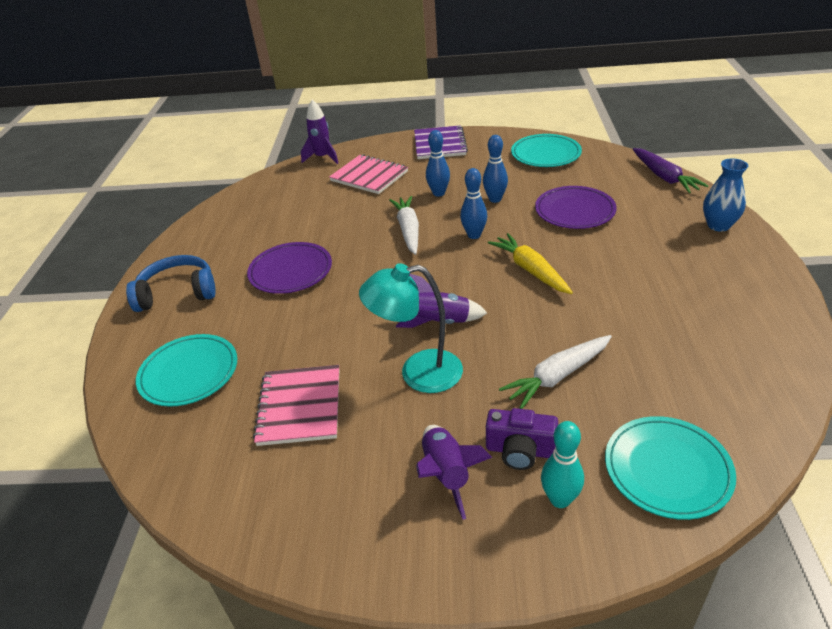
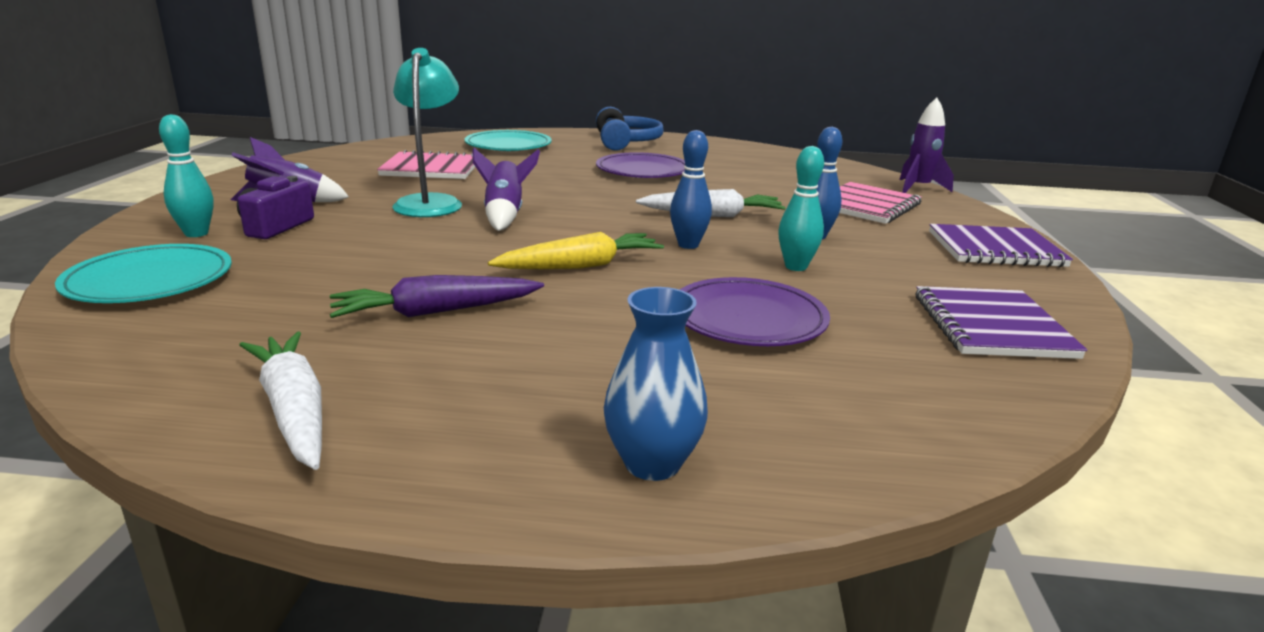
camera: 90 degrees right, 15 degrees down
(495, 199) = (796, 267): blue bowling pin -> turquoise bowling pin
(545, 154) = (991, 326): turquoise plate -> purple notebook
(557, 376) = (355, 253): white carrot -> white carrot (294, 410)
(664, 177) = (908, 445): purple carrot -> purple carrot (436, 312)

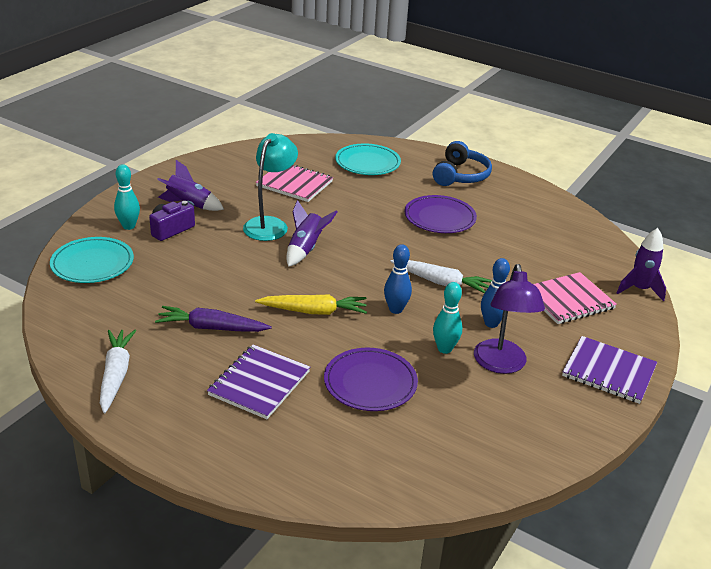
camera: 25 degrees right, 10 degrees up
(652, 463) = (240, 455): blue vase -> none
(880, 267) = (501, 365): none -> purple lamp
(991, 326) = (510, 434): purple notebook -> purple notebook (259, 383)

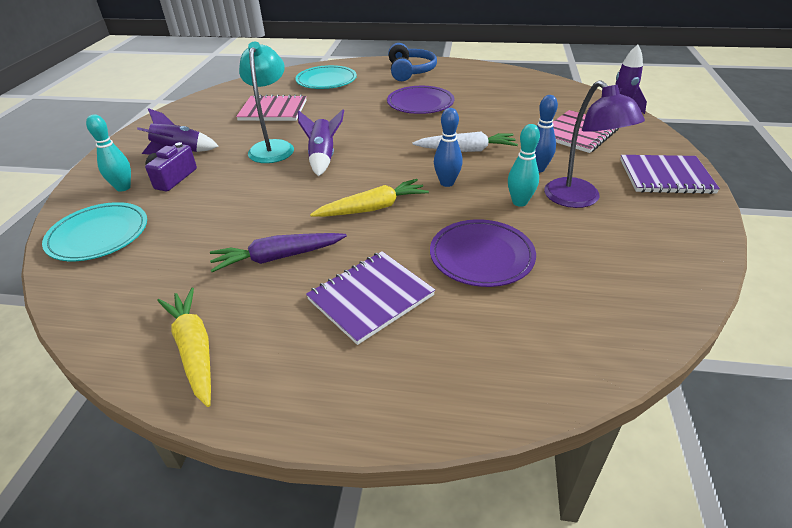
camera: 20 degrees left, 5 degrees up
(116, 375) = (194, 349): white carrot -> yellow carrot
(259, 383) = (370, 297): purple notebook -> purple notebook turned 45 degrees clockwise

